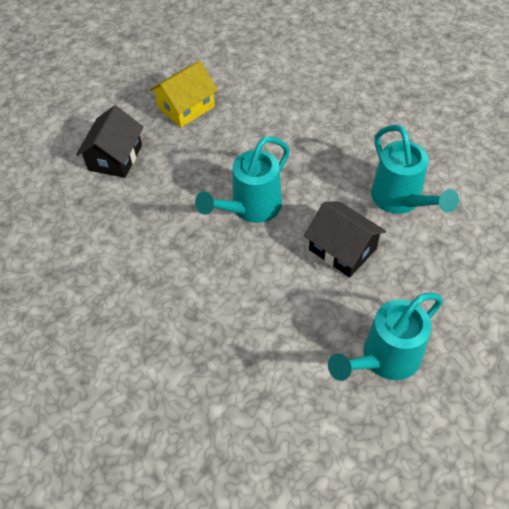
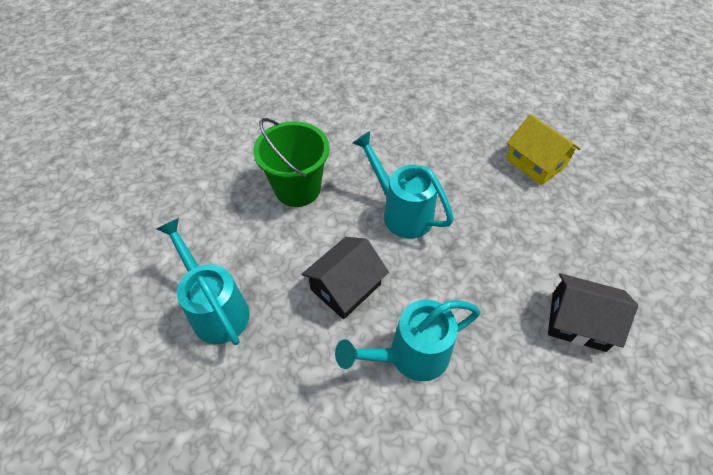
camera: 90 degrees right, 0 degrees up
(115, 157) = (462, 115): black house -> black house (578, 321)
(222, 303) = (297, 189): none -> green bucket

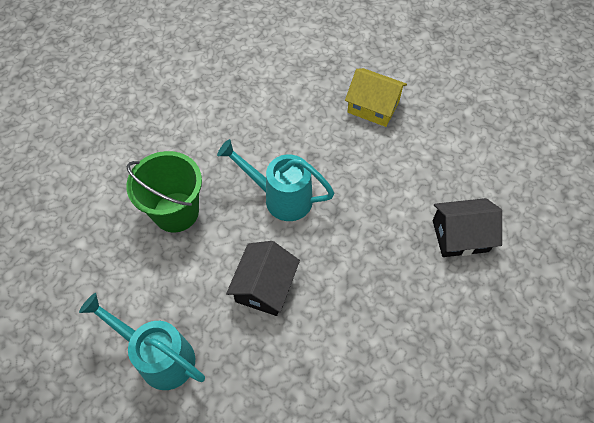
camera: 25 degrees left, 5 degrees up
(411, 355) = (346, 321): turquoise watering can -> none

